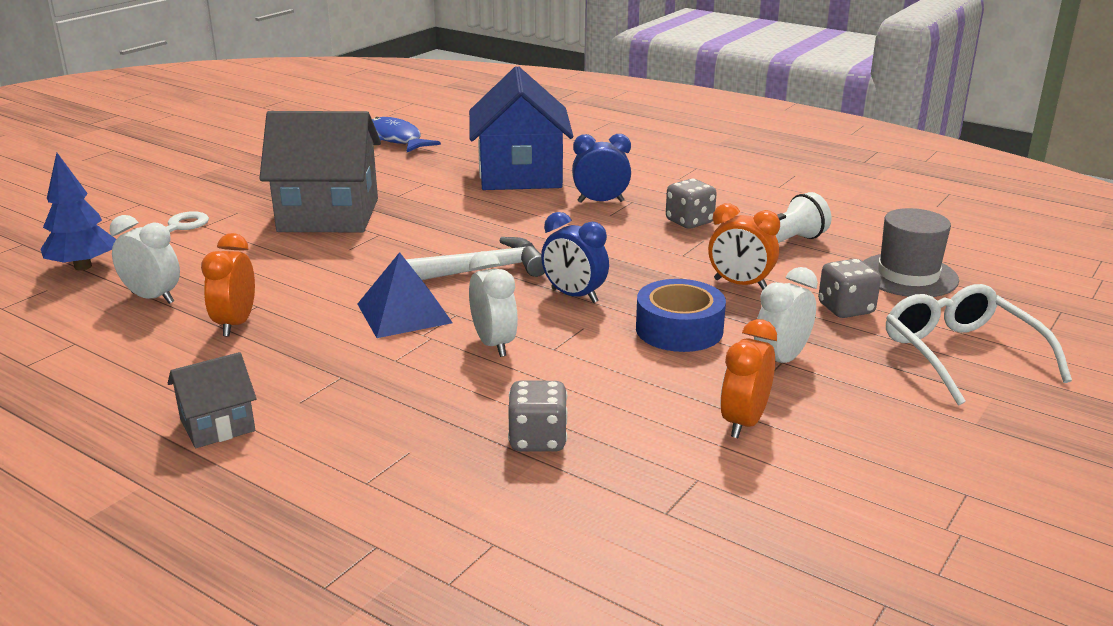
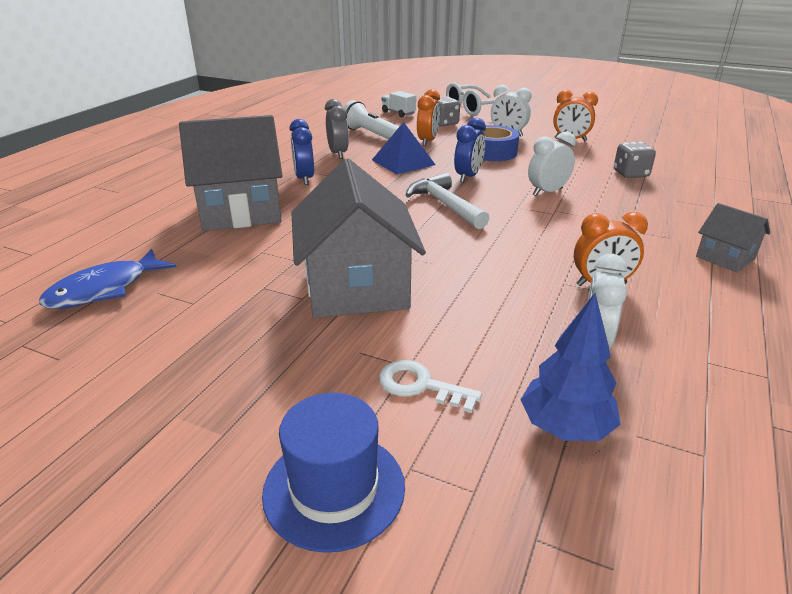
camera: 100 degrees left, 5 degrees up
(120, 200) = (334, 489): none -> blue hat
(404, 313) = (530, 222): blue pyramid -> blue pyramid (403, 162)
(520, 175) = (241, 211): blue house -> grey house
(689, 222) = (338, 154): grey dice -> grey clock
(908, 275) = (398, 113): grey hat -> white truck

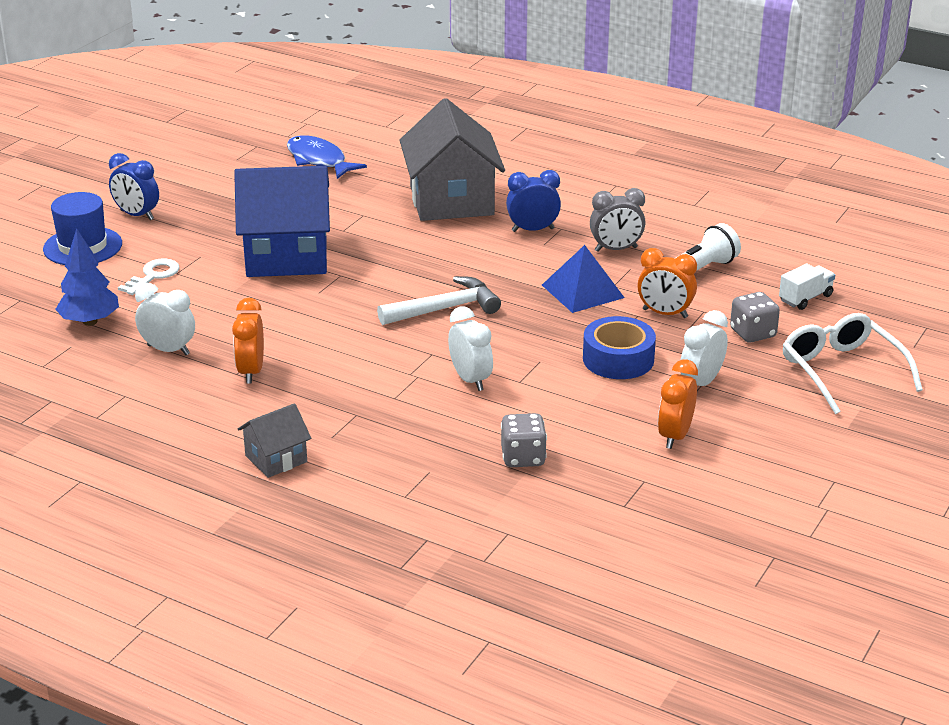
camera: 95 degrees right, 0 degrees up
(356, 288) = (287, 256): grey house -> blue house
(468, 177) = (527, 331): blue clock -> blue clock (137, 215)

